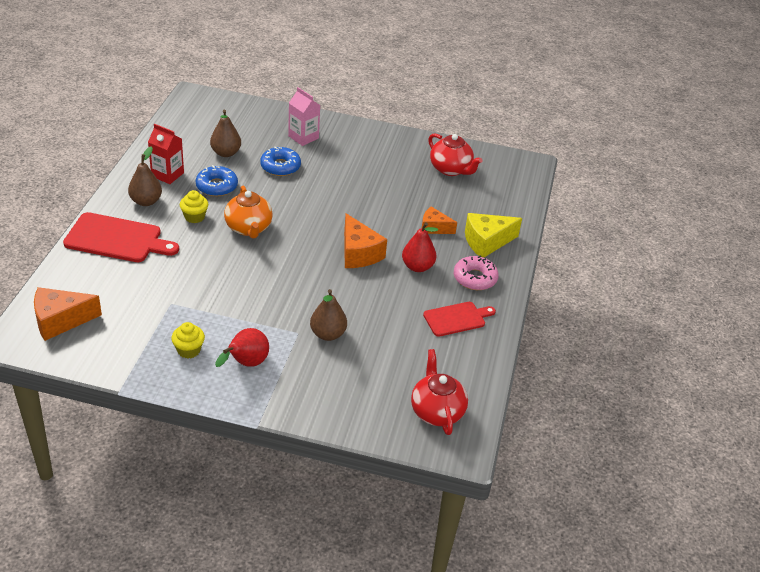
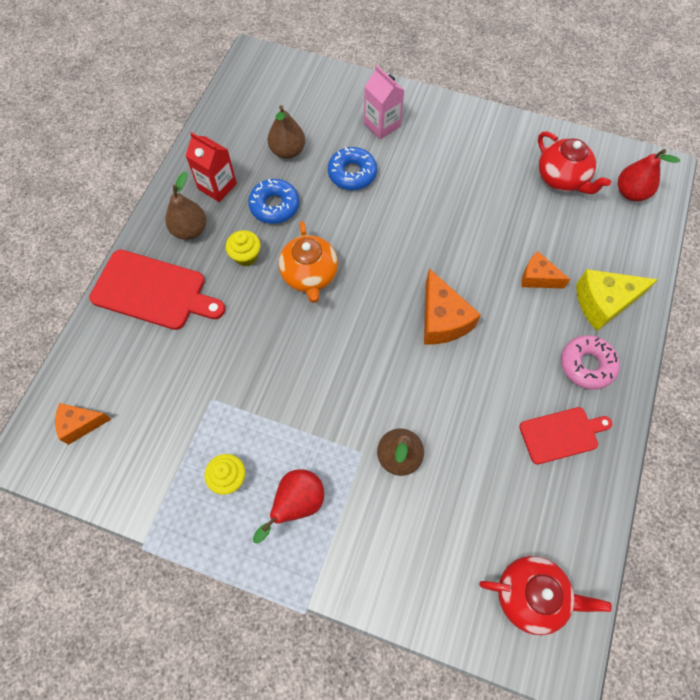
camera: 10 degrees right, 25 degrees up
(60, 321) = (81, 424): orange cheese -> orange cheese, size x0.63
(417, 267) = (515, 344): red pear -> red pear (631, 193)
(436, 411) = (531, 595): red teapot -> red teapot turned 105 degrees clockwise

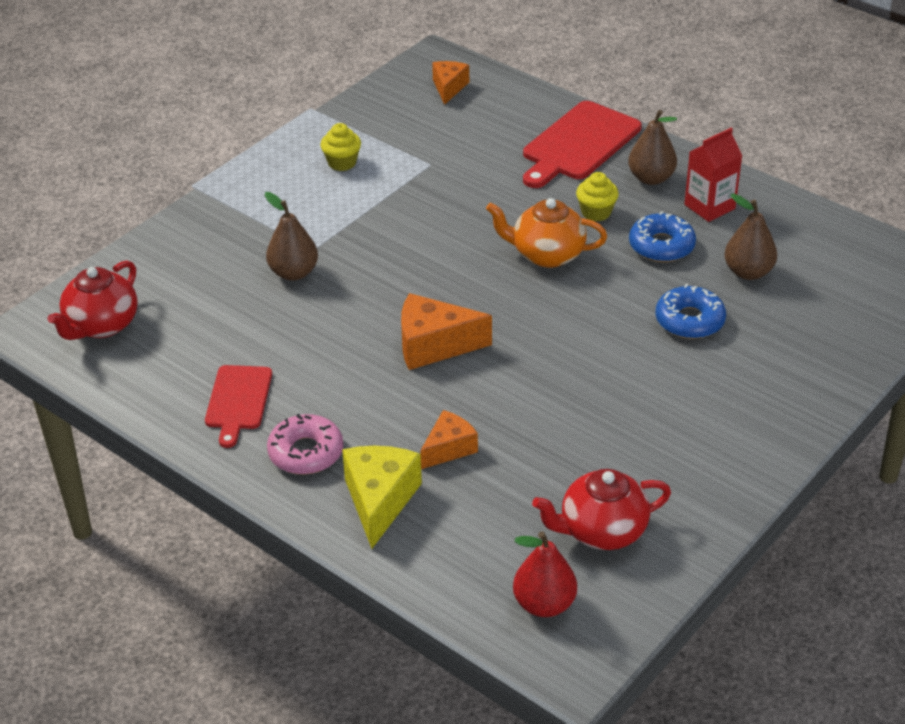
camera: 110 degrees right, 25 degrees down
(296, 503) = (290, 198): red pear -> none
(382, 125) = (769, 368): pink carton -> none

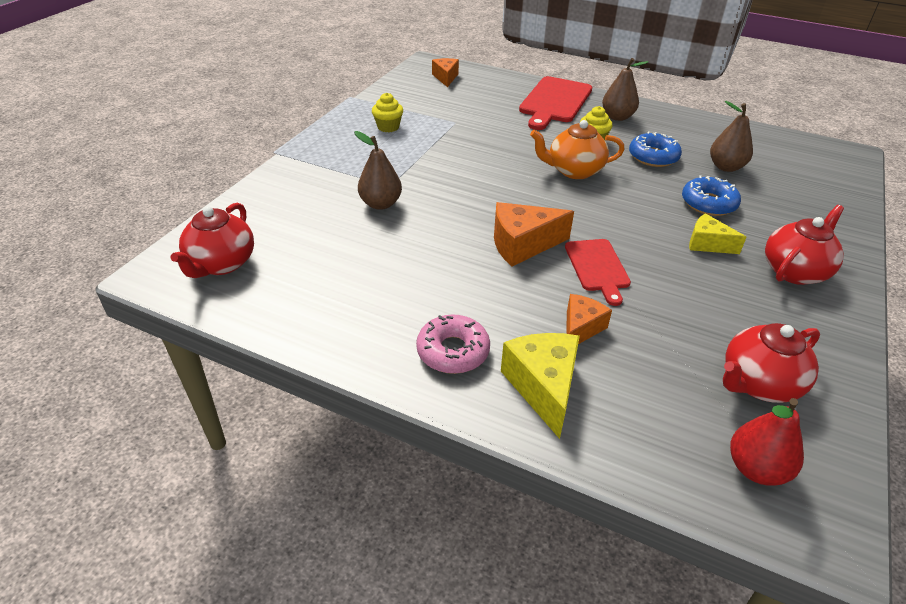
camera: 15 degrees left, 0 degrees up
(238, 401) = (370, 313): red cutting board -> red cutting board (597, 267)
(652, 373) = (707, 244): none -> yellow cheese
(709, 207) = (669, 130): red carton -> none
(734, 419) = (795, 271): none -> red teapot

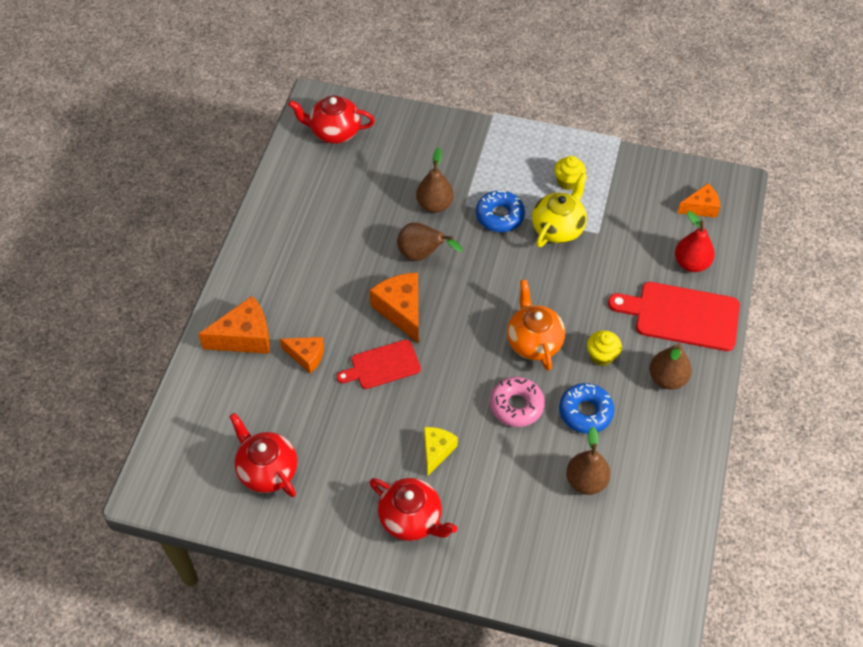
camera: 80 degrees right, 15 degrees up
(442, 139) = (558, 228): none -> yellow teapot
(448, 221) = (422, 255): none -> brown pear
(453, 351) = (270, 282): pink donut -> pink donut (516, 405)
(543, 387) = (244, 337): yellow cheese -> orange cheese
(708, 203) = (506, 458): blue donut -> blue donut (499, 216)
(756, 469) = (191, 458): red pear -> red pear (691, 263)

